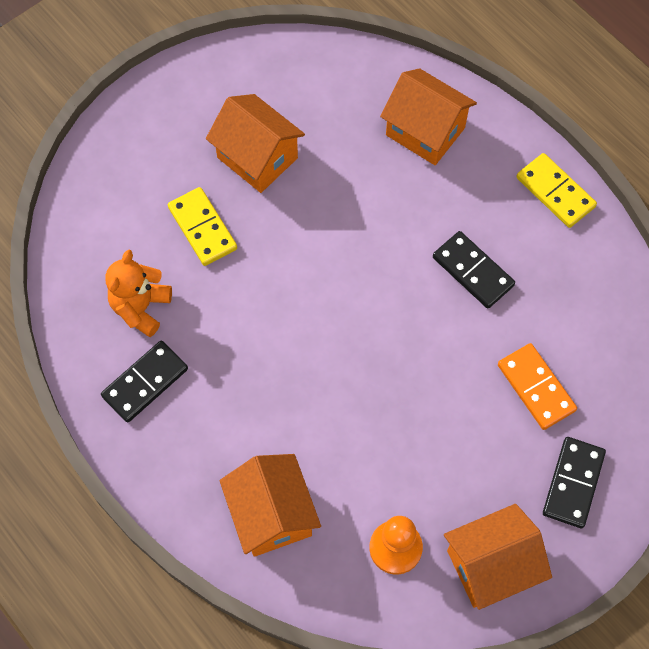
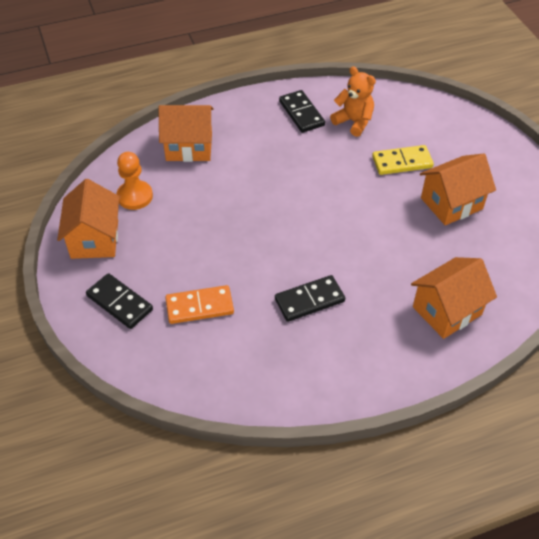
camera: 110 degrees right, 15 degrees down
(555, 192) = (360, 382): yellow domino -> none

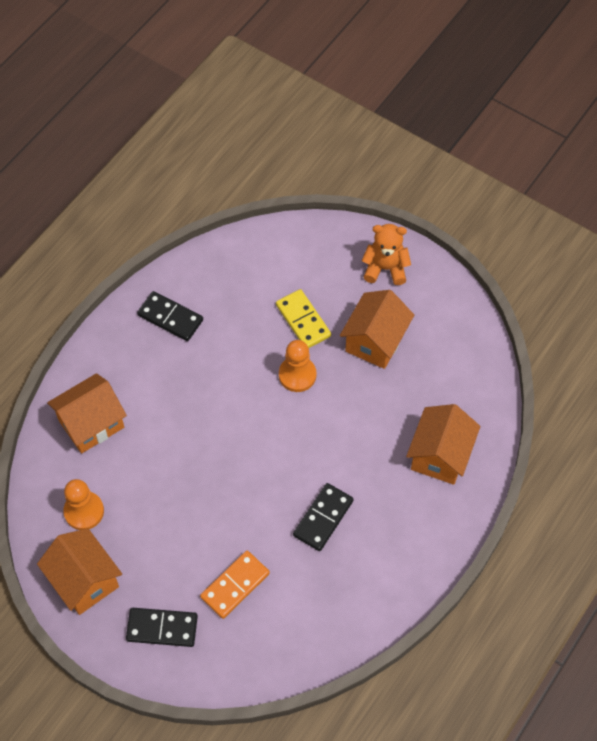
camera: 35 degrees left, 10 degrees up
(354, 122) = (227, 299): orange teddy bear -> orange teddy bear (385, 268)
(368, 194) = (297, 375): none -> orange pawn
(402, 162) = (303, 320): yellow domino -> yellow domino turned 75 degrees counterclockwise

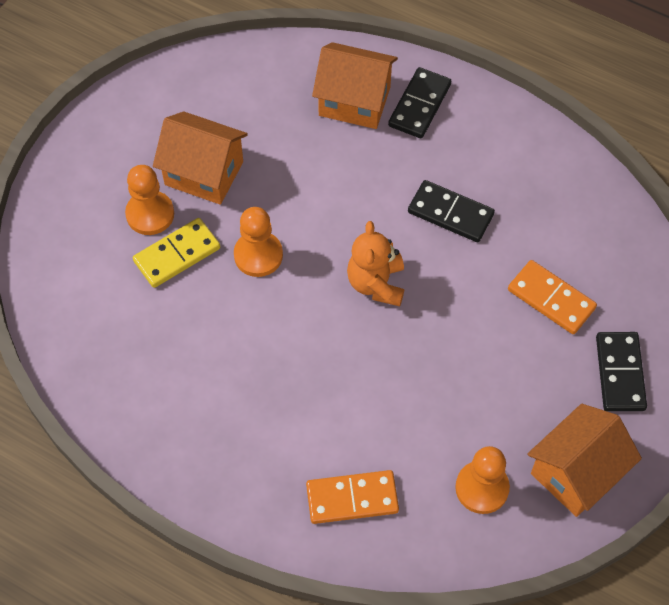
camera: 95 degrees left, 0 degrees up
(91, 424) = (352, 498): orange house -> orange domino
(170, 318) = (178, 417): black domino -> black domino (420, 105)
(340, 304) = (150, 214): none -> orange pawn
(385, 268) = (95, 167): orange teddy bear -> orange teddy bear (376, 283)

